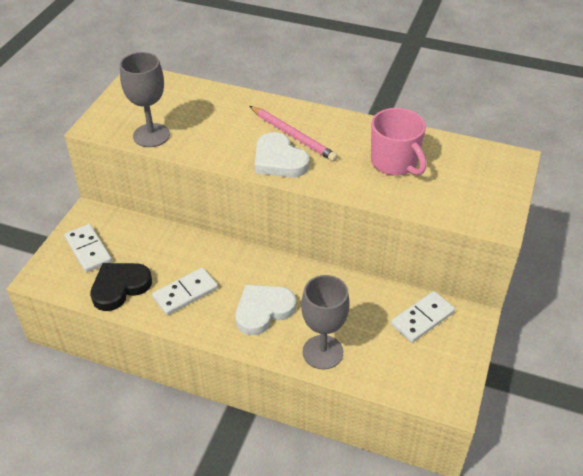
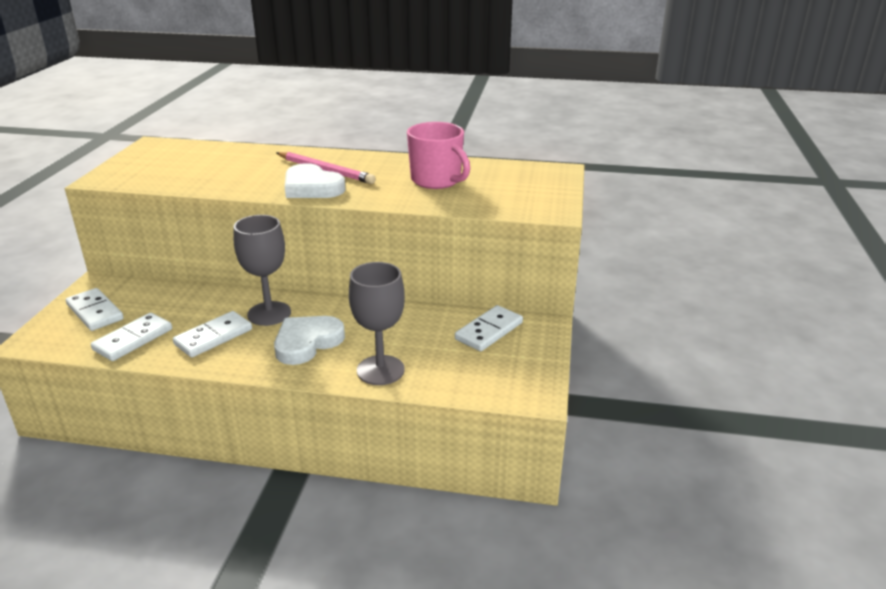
camera: 10 degrees left, 15 degrees down
(120, 287) = (133, 339): black heart -> white domino
(151, 135) = (167, 181): grey goblet -> grey goblet (269, 313)

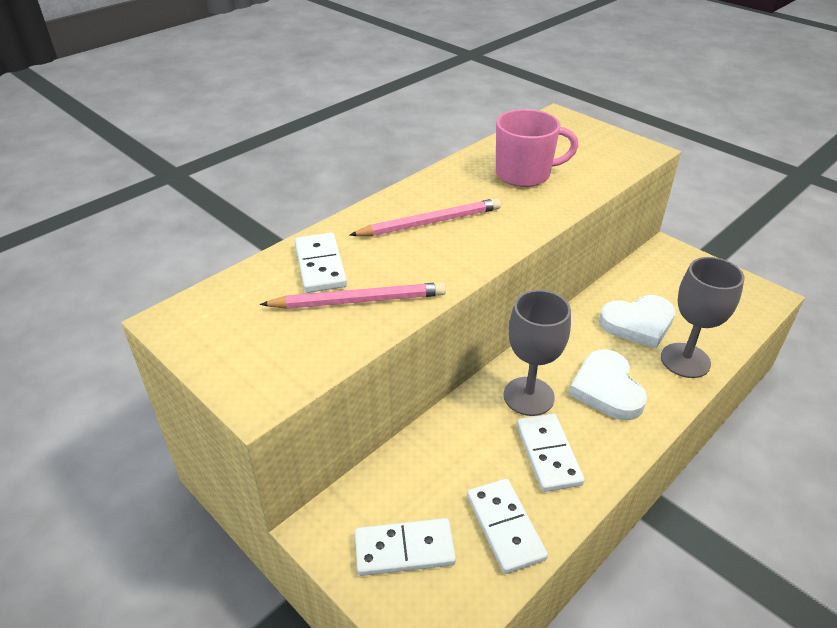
camera: 55 degrees left, 10 degrees up
(212, 176) = (358, 301): none -> pink pencil
(312, 187) = (470, 244): white heart -> white heart (638, 324)
(489, 331) = (658, 278): white domino -> white domino (320, 265)

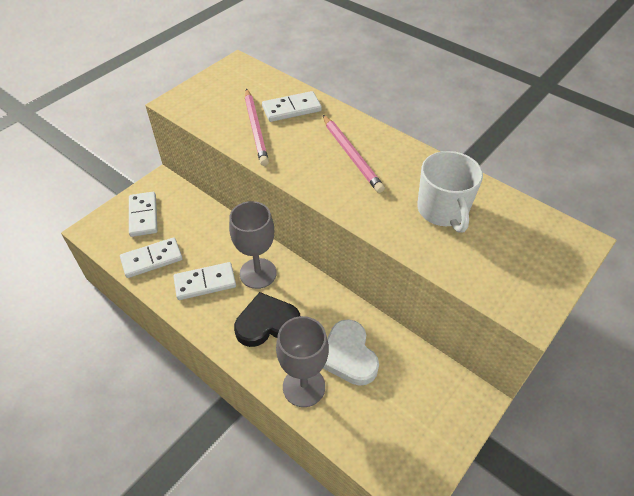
camera: 85 degrees right, 10 degrees up
(525, 174) = (443, 211): pink mug -> white mug
(607, 389) = (267, 323): white heart -> black heart

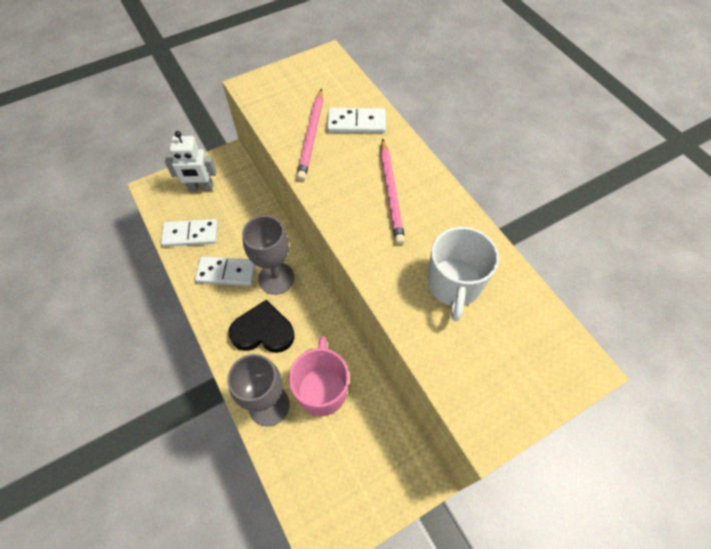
camera: 20 degrees right, 10 degrees up
(143, 215) = (201, 188): white domino -> white robot
(348, 355) = (322, 389): white heart -> pink mug

